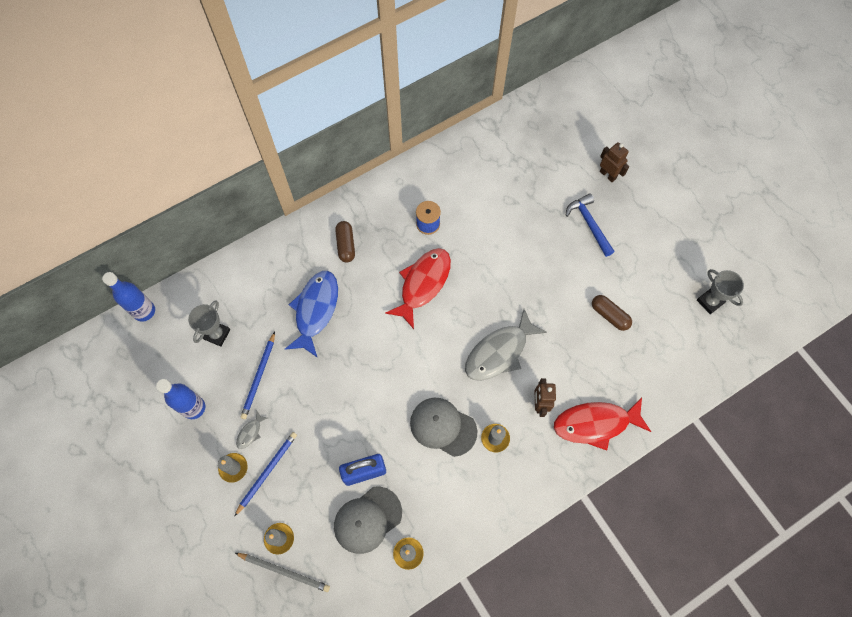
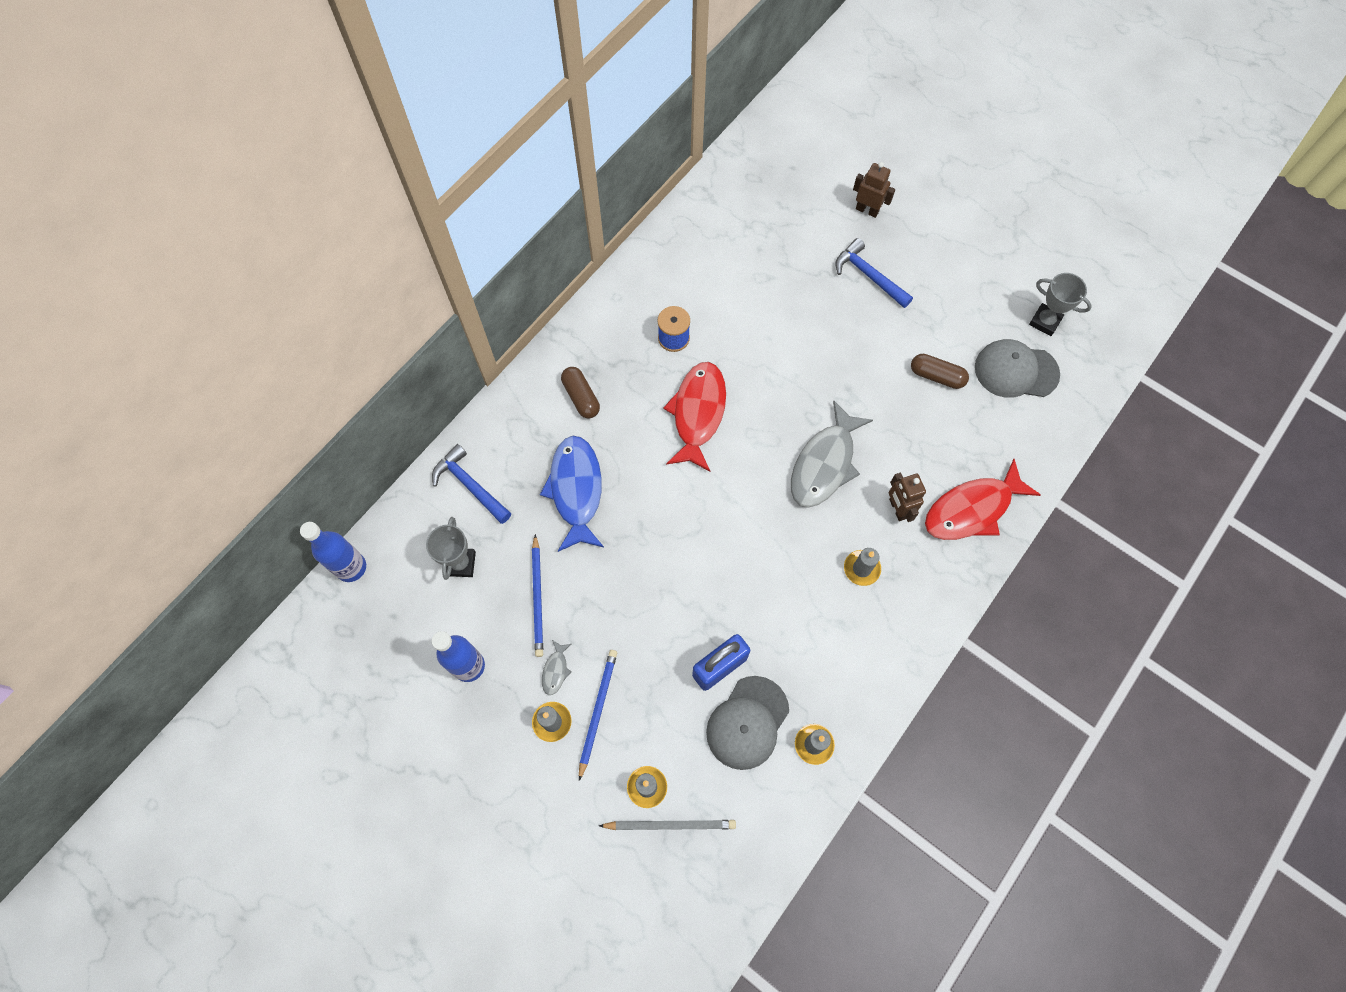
camera: 20 degrees left, 0 degrees up
(245, 281) = (470, 485): none -> blue hammer
(443, 427) = (793, 577): grey cap -> grey cap (1016, 371)

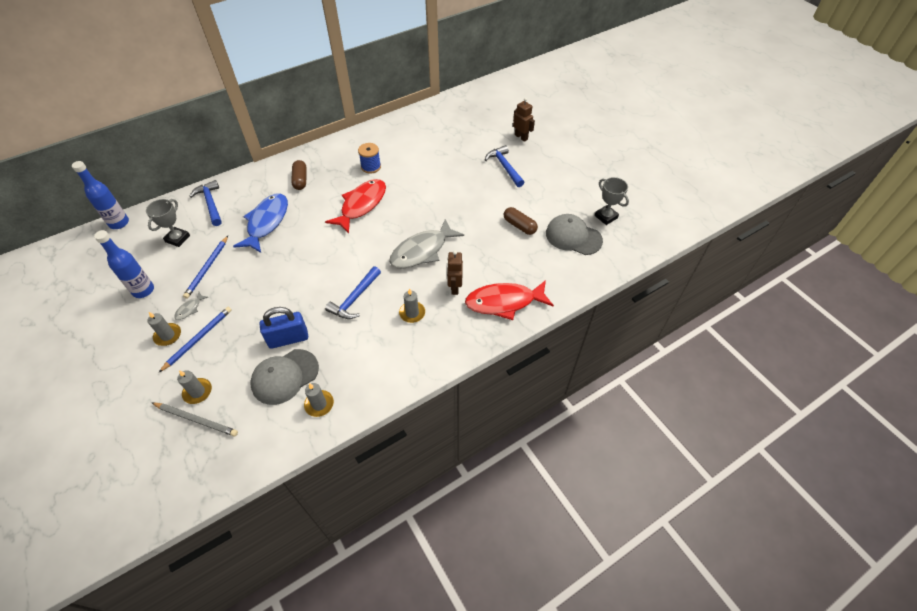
camera: 20 degrees right, 15 degrees down
(774, 574) = (354, 299): none -> blue hammer

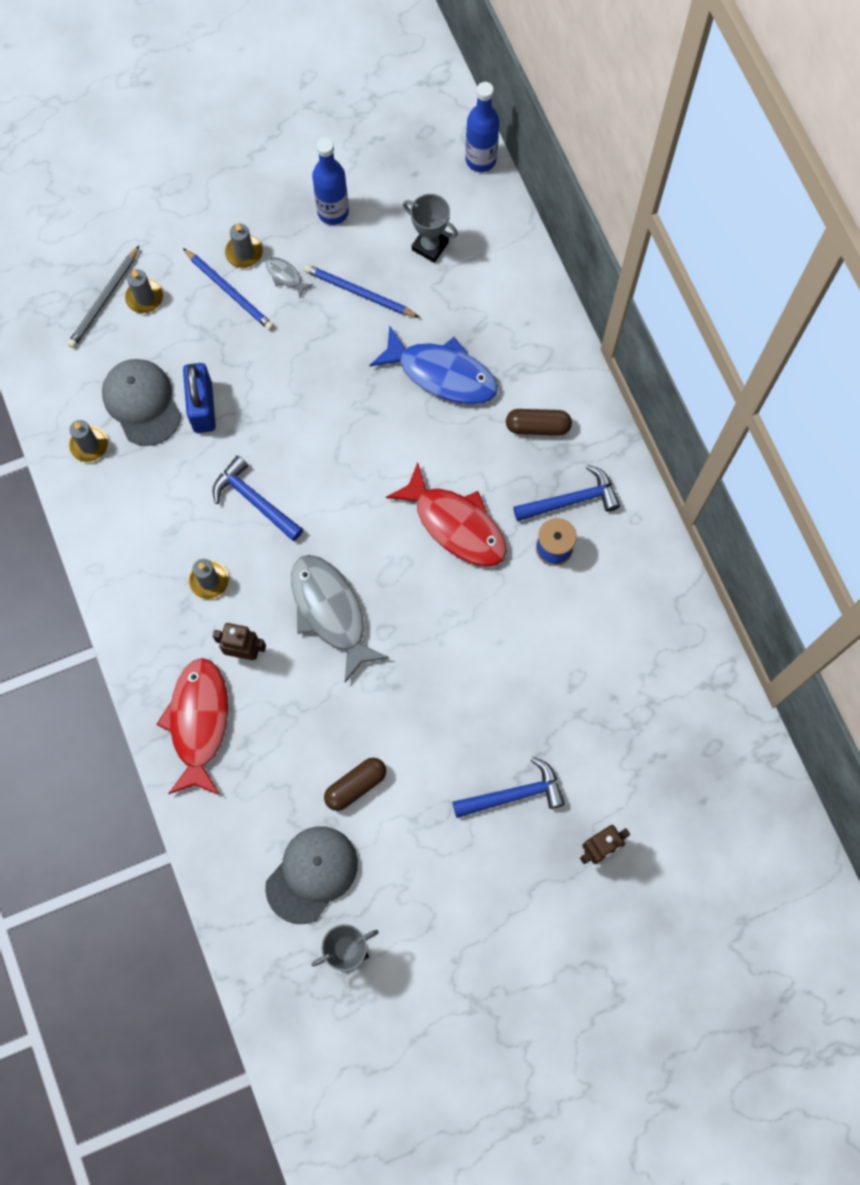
camera: 100 degrees right, 20 degrees up
(210, 203) = (503, 287): blue hammer -> blue hammer (571, 500)

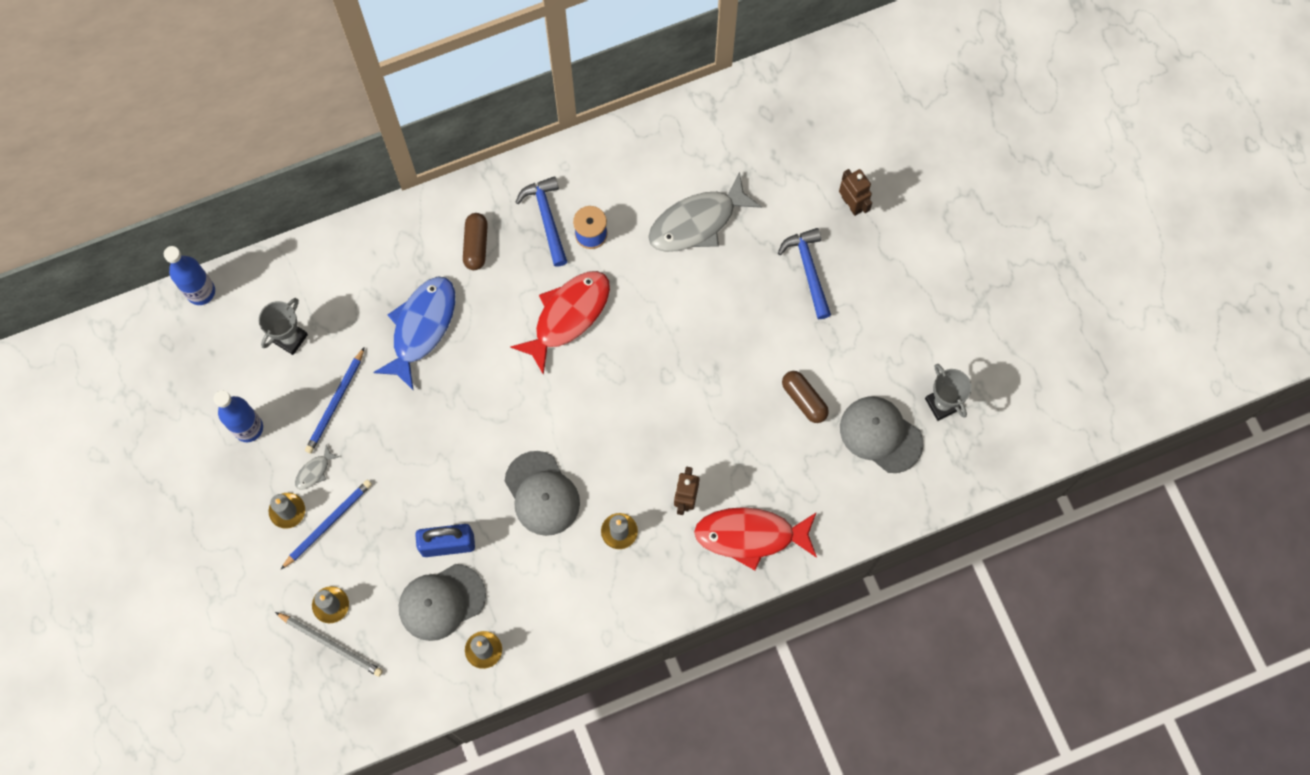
camera: 90 degrees left, 0 degrees up
(254, 500) = (542, 493): blue hammer -> grey cap
(331, 612) = (649, 423): grey fish -> grey fish (697, 222)

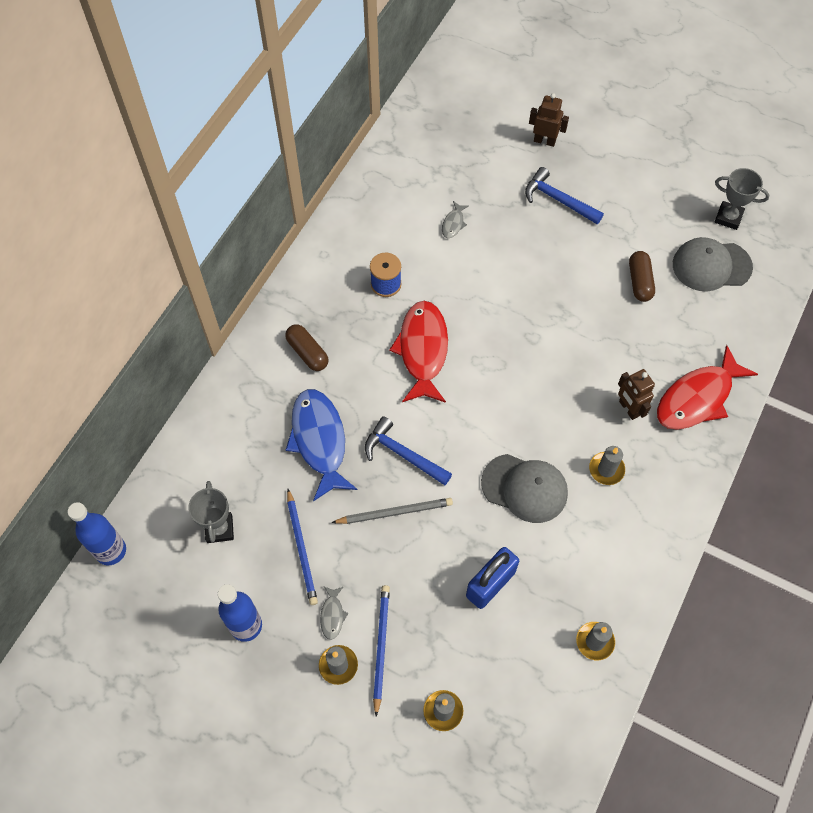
camera: 40 degrees left, 10 degrees down
(331, 644) = (472, 743): grey pencil -> grey pencil (394, 512)
(441, 602) = (528, 632): grey cap -> none
(546, 218) = (343, 297): blue hammer -> blue hammer (402, 454)
(697, 222) = (453, 223): grey fish -> grey fish, size x0.42
(804, 399) = (640, 281): brown capsule -> brown capsule turned 75 degrees clockwise

